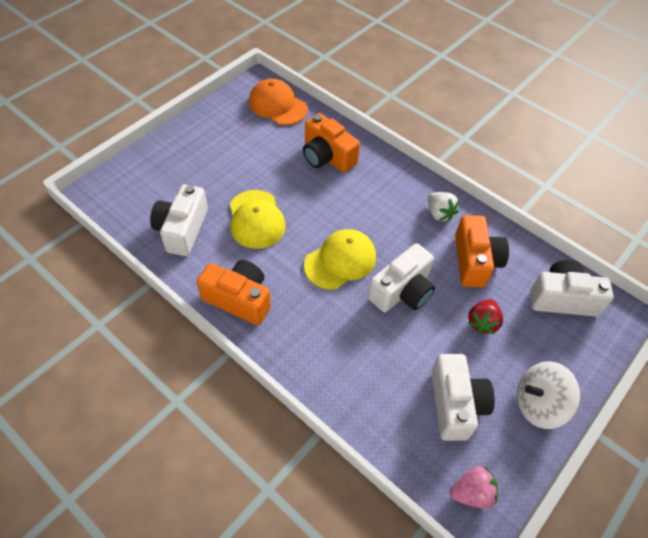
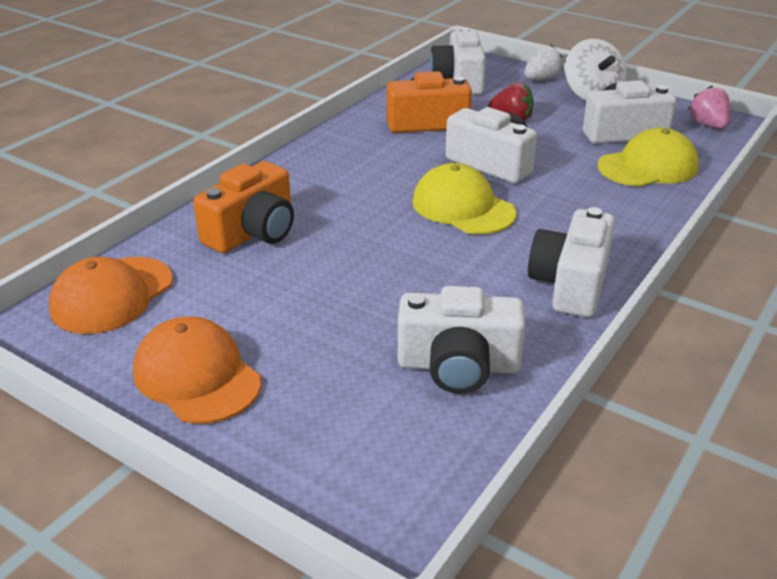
camera: 95 degrees left, 20 degrees down
(206, 135) = (197, 376): none -> orange cap
(239, 299) = (570, 284): orange camera -> white camera
(256, 219) = (409, 287): yellow cap -> yellow cap (648, 167)
(439, 213) = (355, 143): white strawberry -> white strawberry (541, 79)

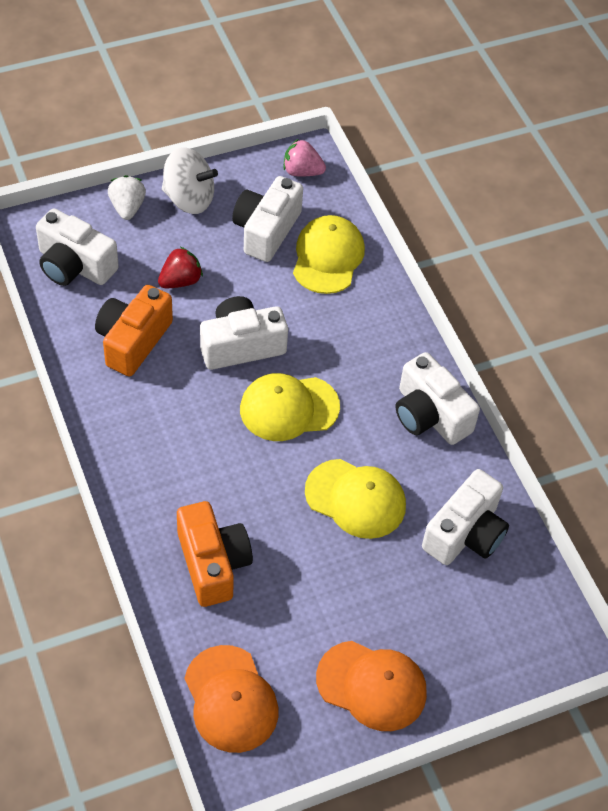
camera: 60 degrees left, 20 degrees up
(197, 376) = (372, 685): orange cap -> orange cap turned 150 degrees counterclockwise
(412, 279) = (355, 499): none -> yellow cap

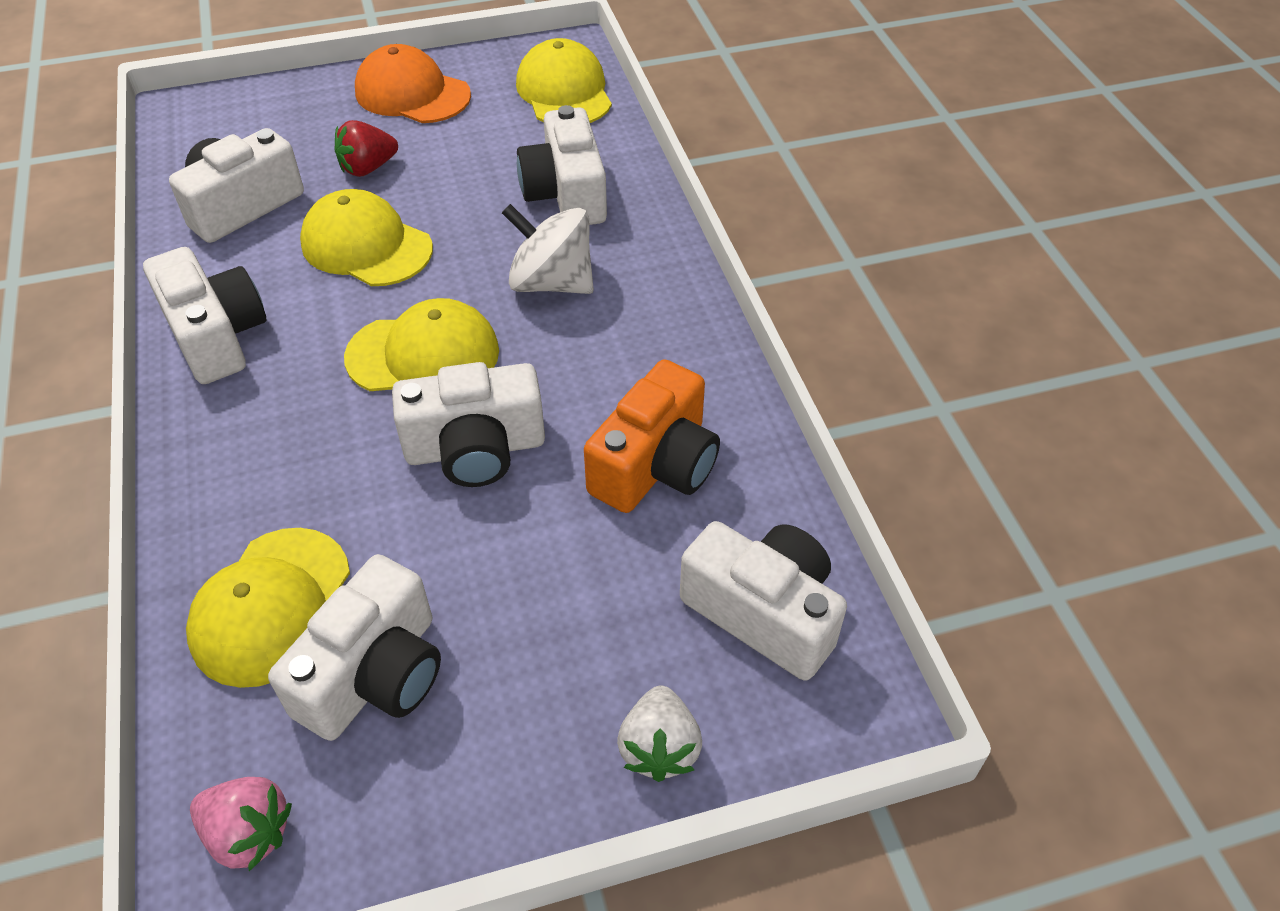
camera: 170 degrees left, 5 degrees down
(180, 281) = (563, 570): red strawberry -> red strawberry (368, 168)
(189, 199) = (523, 765): white spinning top -> white spinning top (551, 282)
(213, 563) = (566, 194): orange camera -> white camera
(230, 699) = (564, 92): orange cap -> yellow cap

